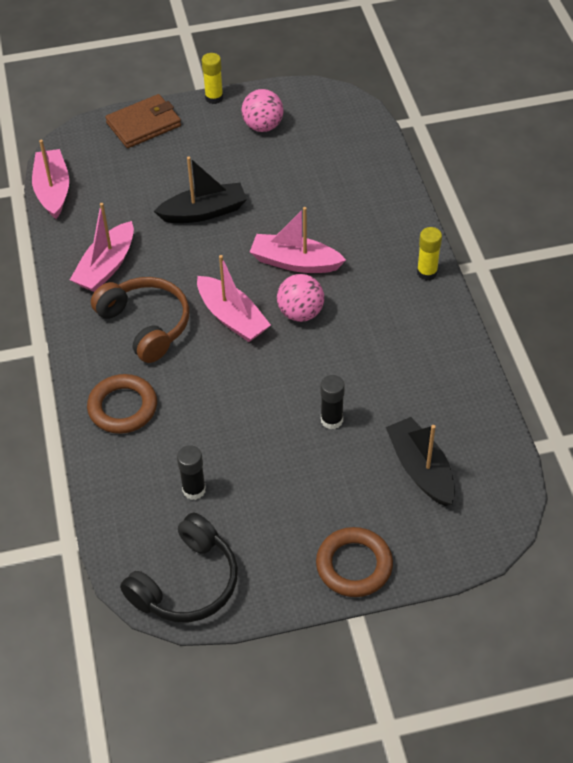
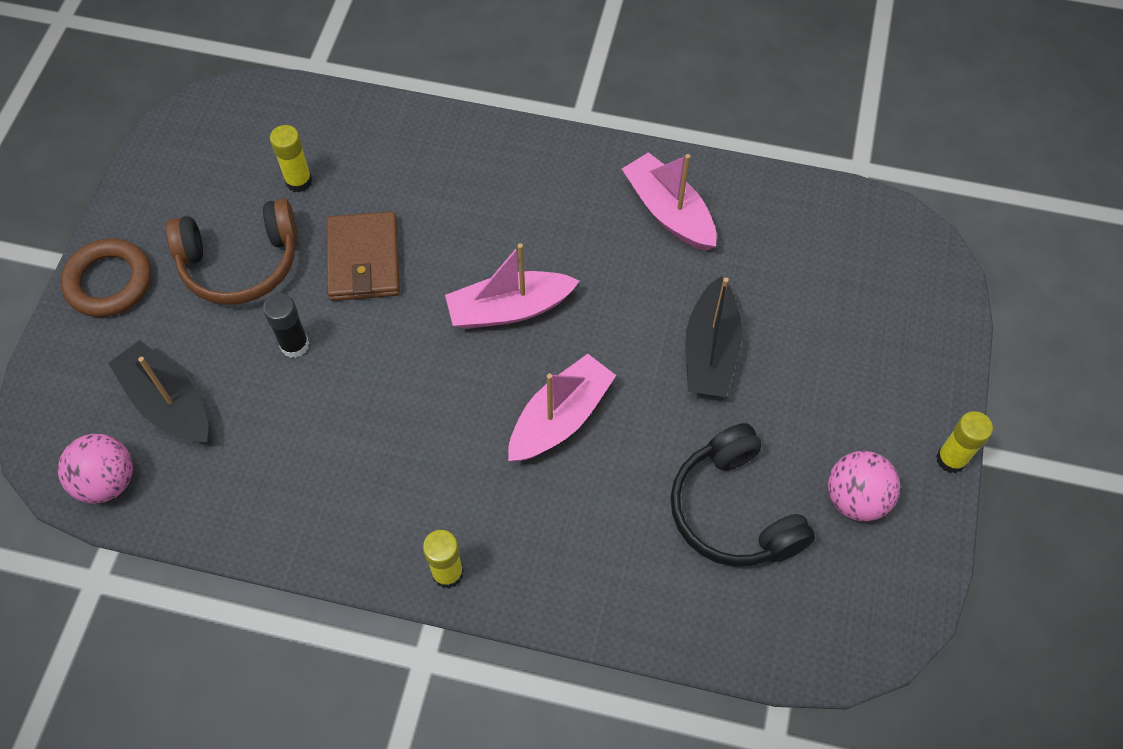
camera: 115 degrees right, 10 degrees up
(53, 190) = (836, 200): pink boat -> none
(123, 407) = (446, 158): brown ring -> none
(144, 124) = (926, 346): brown wallet -> brown wallet (363, 260)
(145, 325) = (551, 219): brown headphones -> brown headphones (240, 263)
(186, 582) = (201, 137): black headphones -> black headphones (734, 510)
(194, 490) = (299, 181): black glue stick -> yellow glue stick
(300, 313) = (472, 385): pink ball -> pink ball (107, 481)
(420, 469) = (168, 403): black boat -> black boat turned 135 degrees counterclockwise

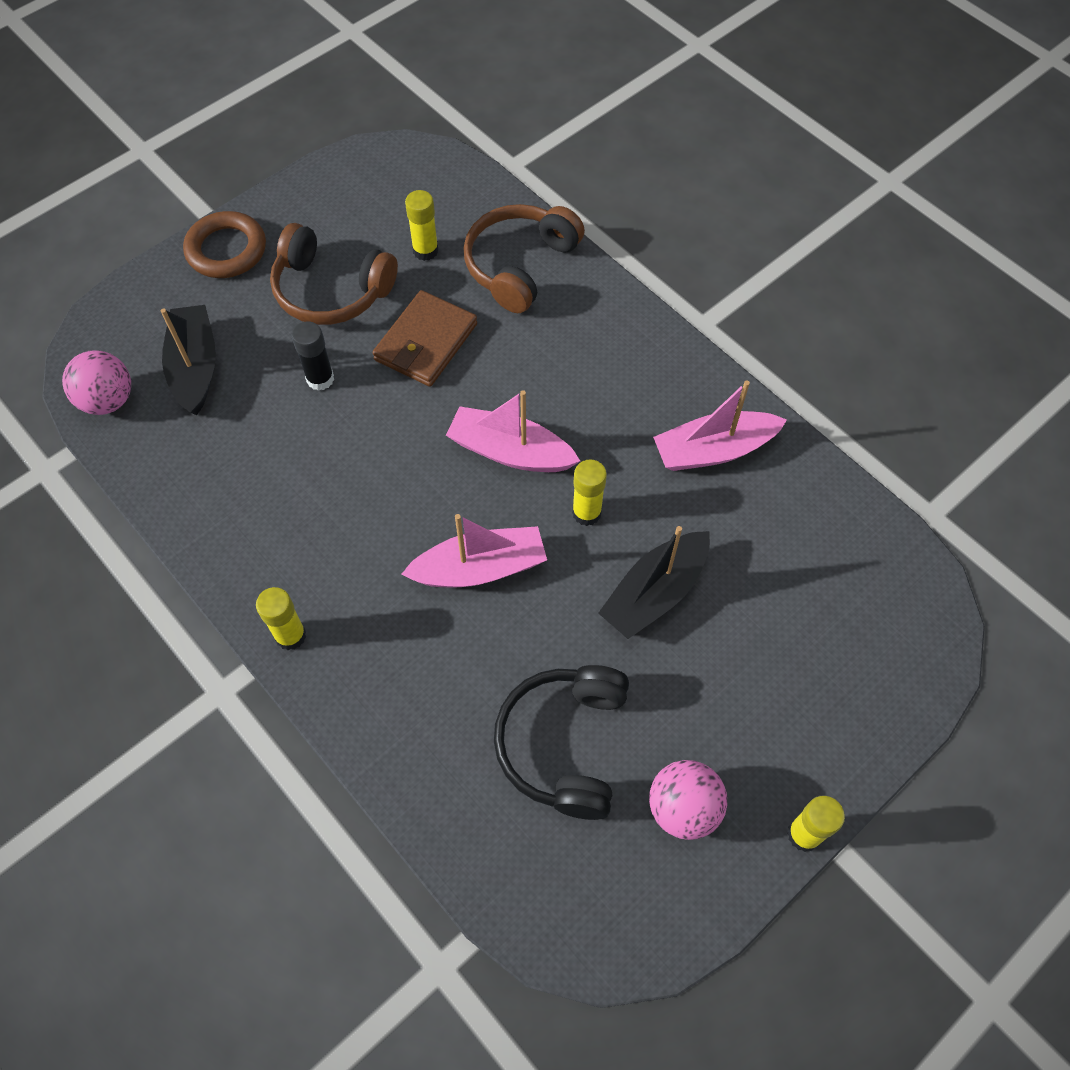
camera: 35 degrees right, 0 degrees up
(393, 149) = (520, 265): none -> brown headphones
(609, 321) = (586, 513): none -> yellow glue stick
(669, 212) = (714, 450): pink boat -> pink boat turned 105 degrees counterclockwise

